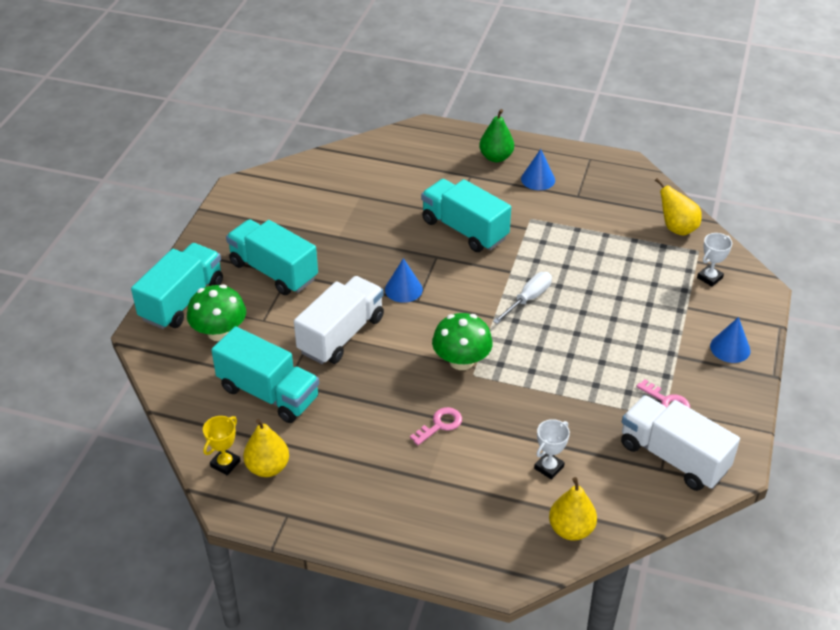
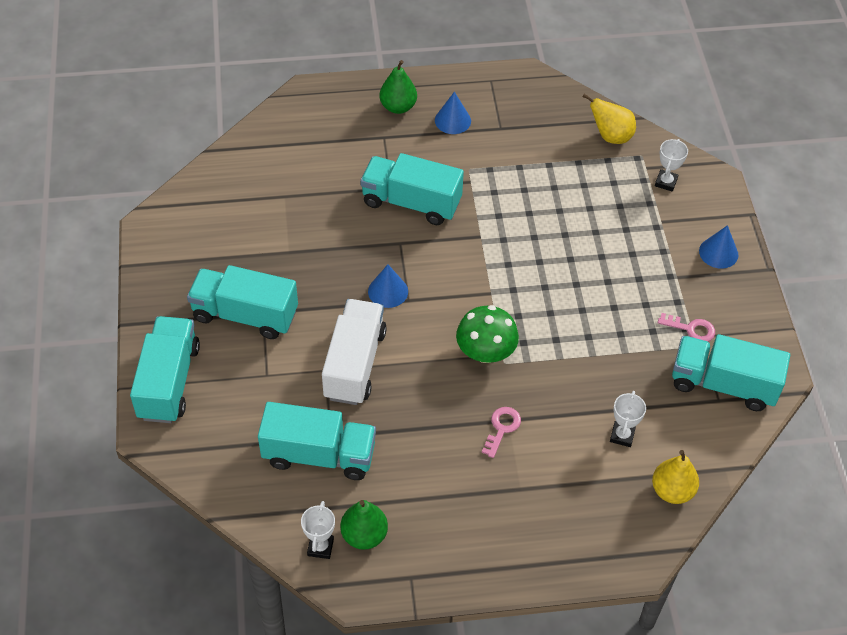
camera: 25 degrees left, 10 degrees up
(219, 332) = (229, 404): green mushroom -> none
(225, 464) = (320, 547): yellow trophy -> white trophy
(268, 467) = (364, 535): yellow pear -> green pear
(528, 299) = (513, 262): white screwdriver -> none
(673, 457) = (723, 384): white truck -> turquoise truck

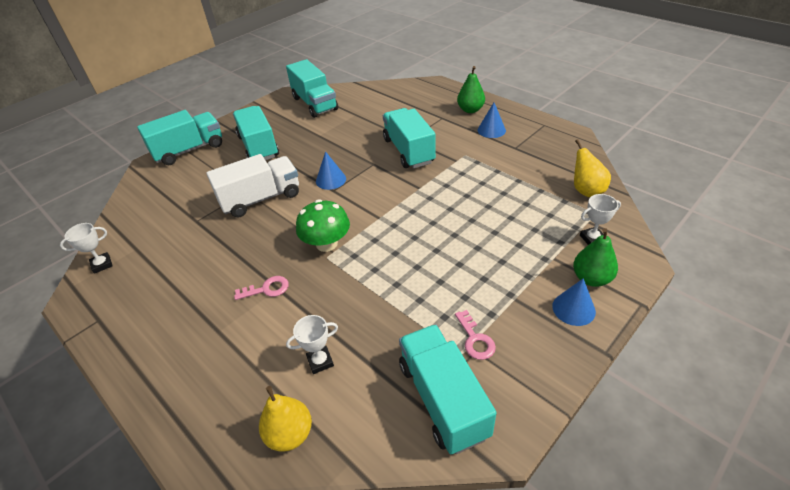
camera: 55 degrees right, 10 degrees down
(319, 455) = (177, 224): turquoise truck -> turquoise truck (314, 104)
(364, 535) = (123, 277): green pear -> green pear (591, 278)

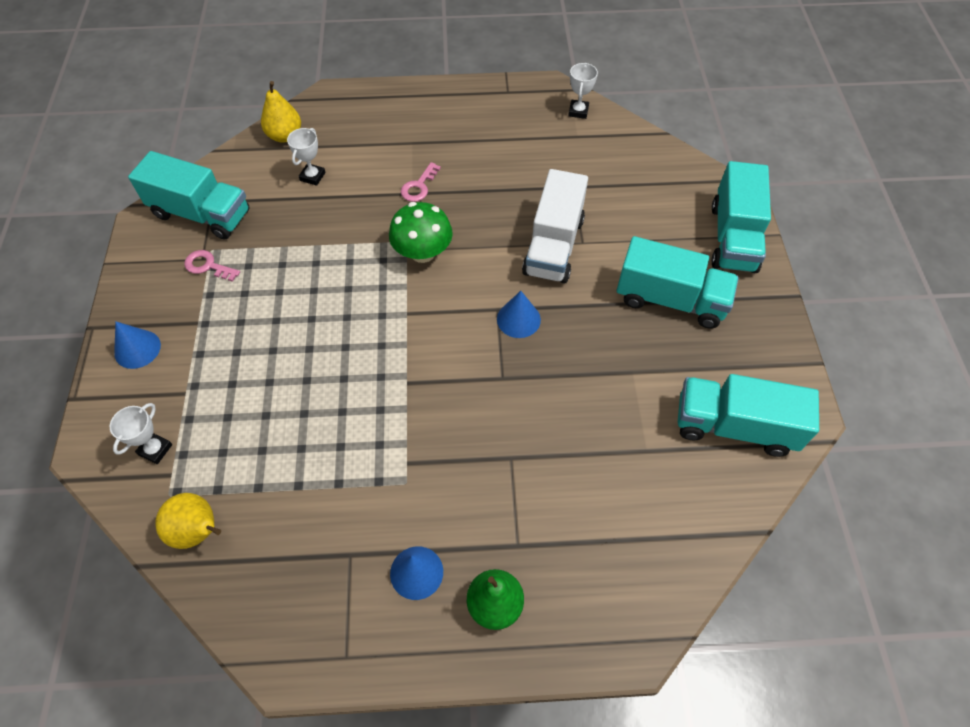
camera: 130 degrees right, 15 degrees up
(408, 151) = (485, 433): turquoise truck -> none
(591, 278) = (134, 394): green pear -> none

